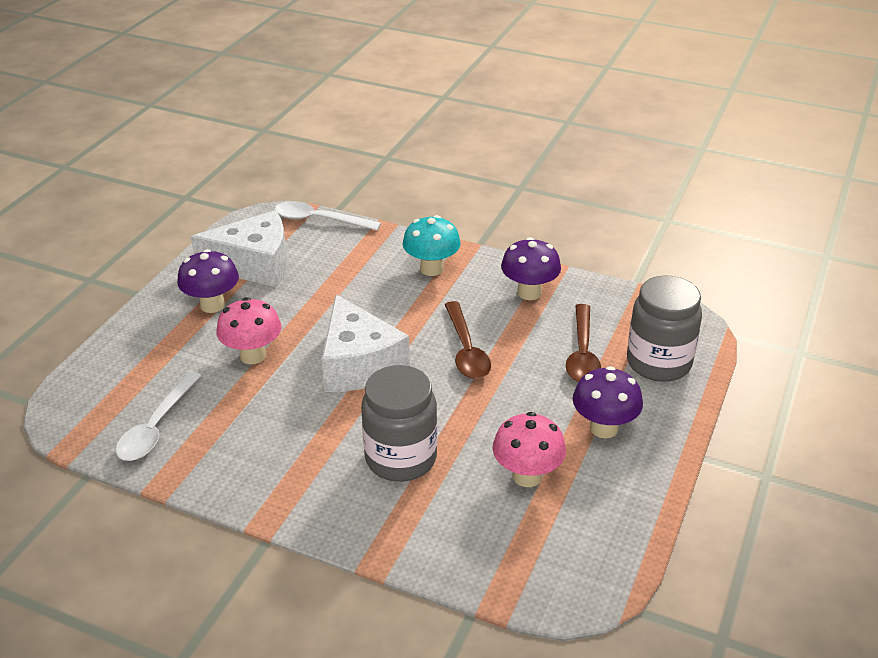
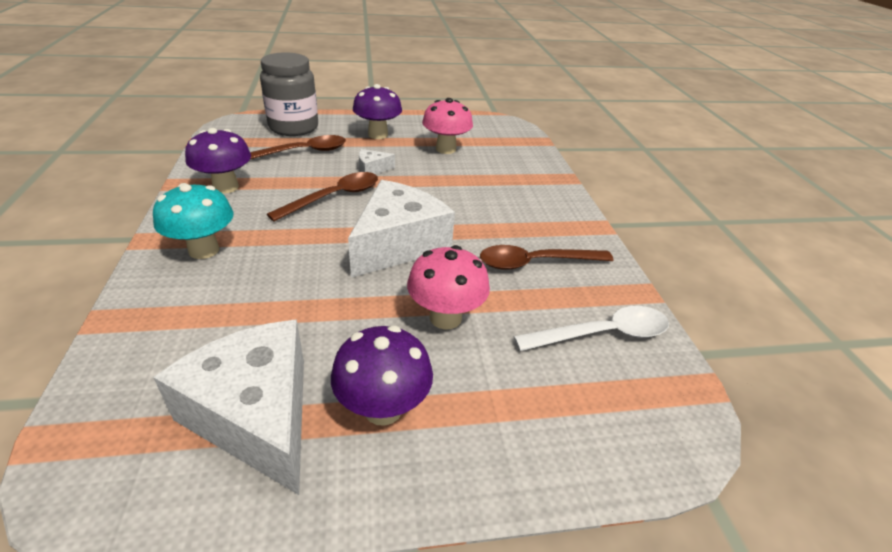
camera: 125 degrees left, 0 degrees up
(260, 436) = (536, 263): none -> brown spoon
(319, 220) = (88, 399): white spoon -> none
(401, 458) = (481, 192): grey jar -> none
(510, 393) = (372, 169): none -> white cheese

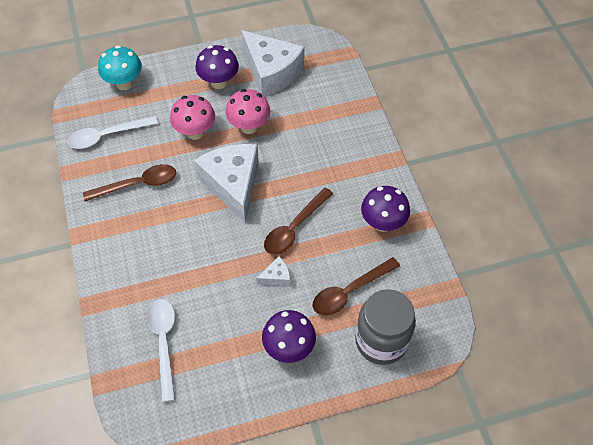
camera: 175 degrees right, 20 degrees up
(204, 250) = (354, 156): turquoise mushroom -> turquoise mushroom (124, 83)
(398, 244) = (233, 185): white cheese -> white cheese turned 135 degrees clockwise
(445, 149) = (212, 333): pink mushroom -> pink mushroom (249, 126)
(491, 150) = (164, 343): none -> white spoon

